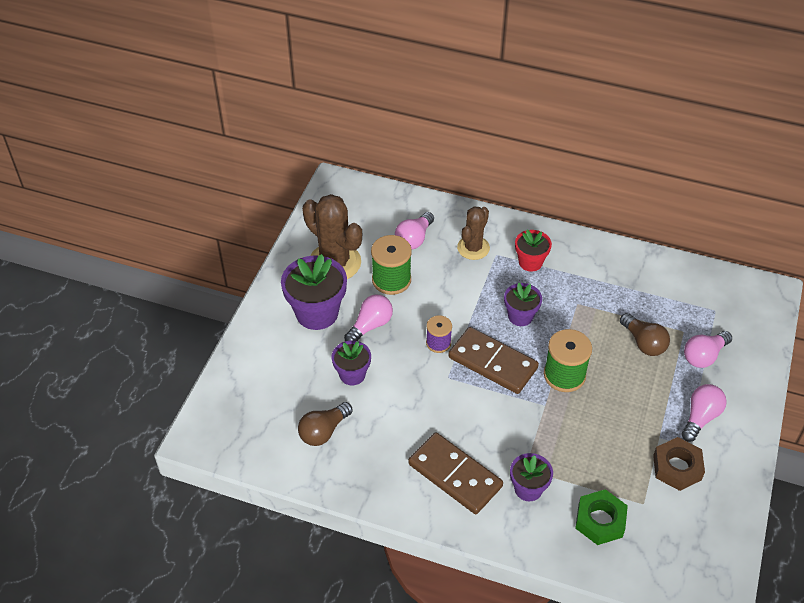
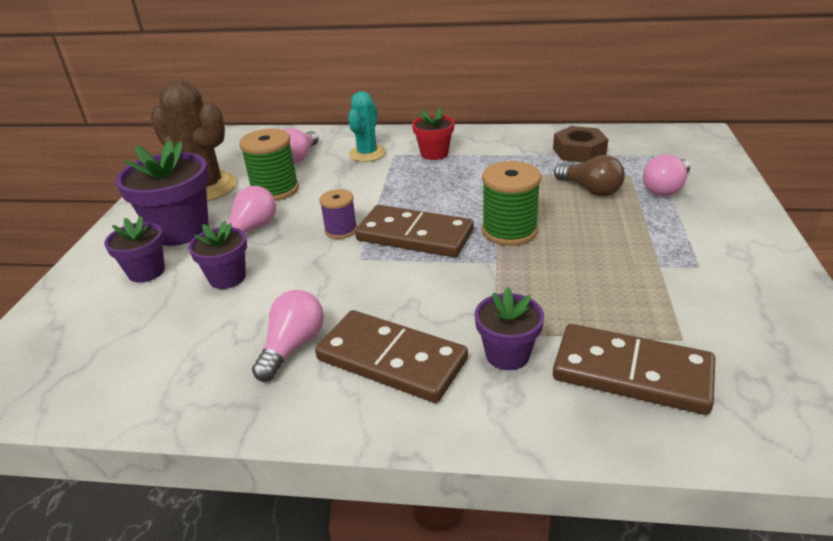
camera: 10 degrees left, 15 degrees down
(323, 431) = (183, 345): brown light bulb -> none
(473, 248) = (367, 154): brown cactus -> turquoise cactus
(520, 316) = (436, 193): purple flower pot -> purple flower pot (146, 272)
(600, 521) = (632, 372): green nut -> brown domino
(677, 467) = (702, 291): brown nut -> brown nut (579, 151)
(700, 417) = (698, 238): pink light bulb -> pink light bulb (293, 346)

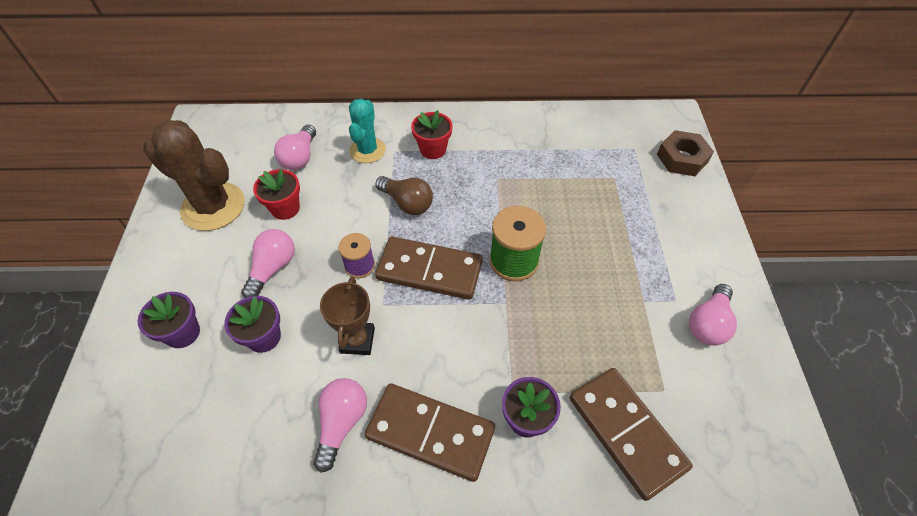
camera: 10 degrees left, 20 degrees up
(180, 230) = (202, 272): purple flower pot -> none
(275, 190) = (285, 208): green spool -> red flower pot
(325, 284) = (357, 340): none -> brown trophy
(579, 151) = (567, 144): brown nut -> brown nut (682, 158)
(590, 190) = (581, 200): brown light bulb -> brown light bulb (407, 203)
(632, 372) = (626, 432): brown domino -> brown domino turned 45 degrees clockwise
(665, 188) = (646, 197): pink light bulb -> pink light bulb (708, 323)

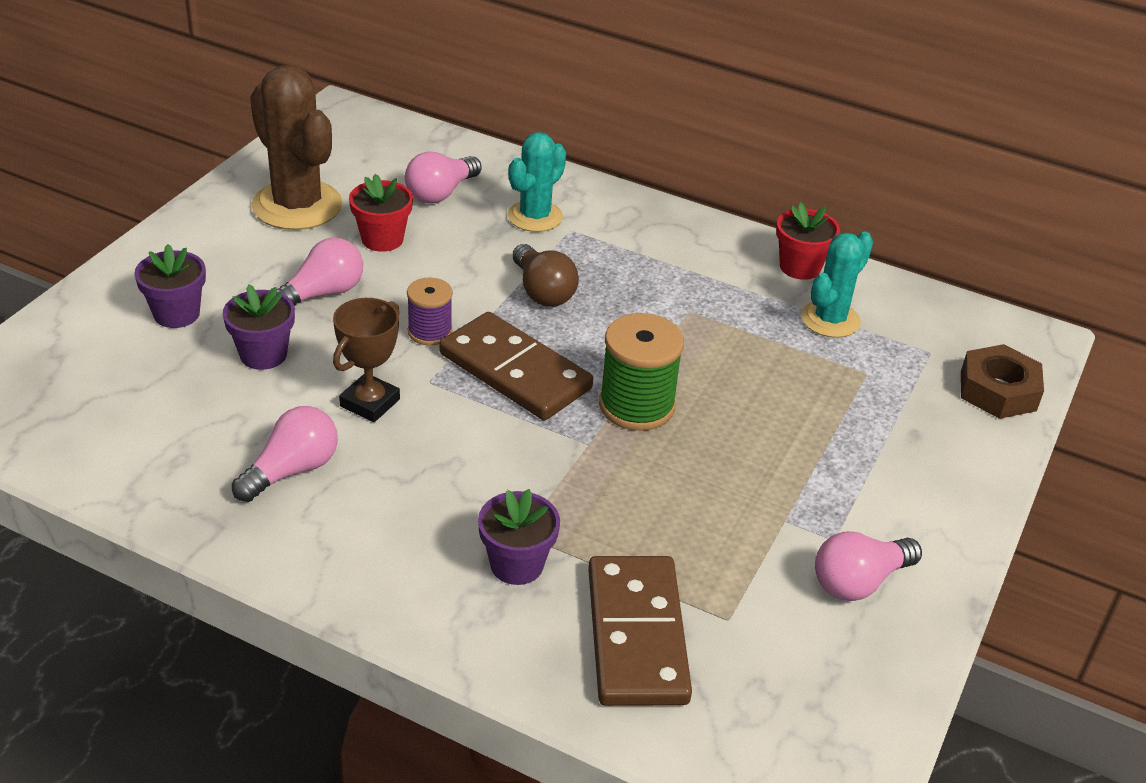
camera: 25 degrees right, 15 degrees down
(430, 433) = (388, 525): brown domino -> none
(433, 149) = (625, 247): red flower pot -> red flower pot (800, 267)
(572, 150) = (830, 320): none -> turquoise cactus

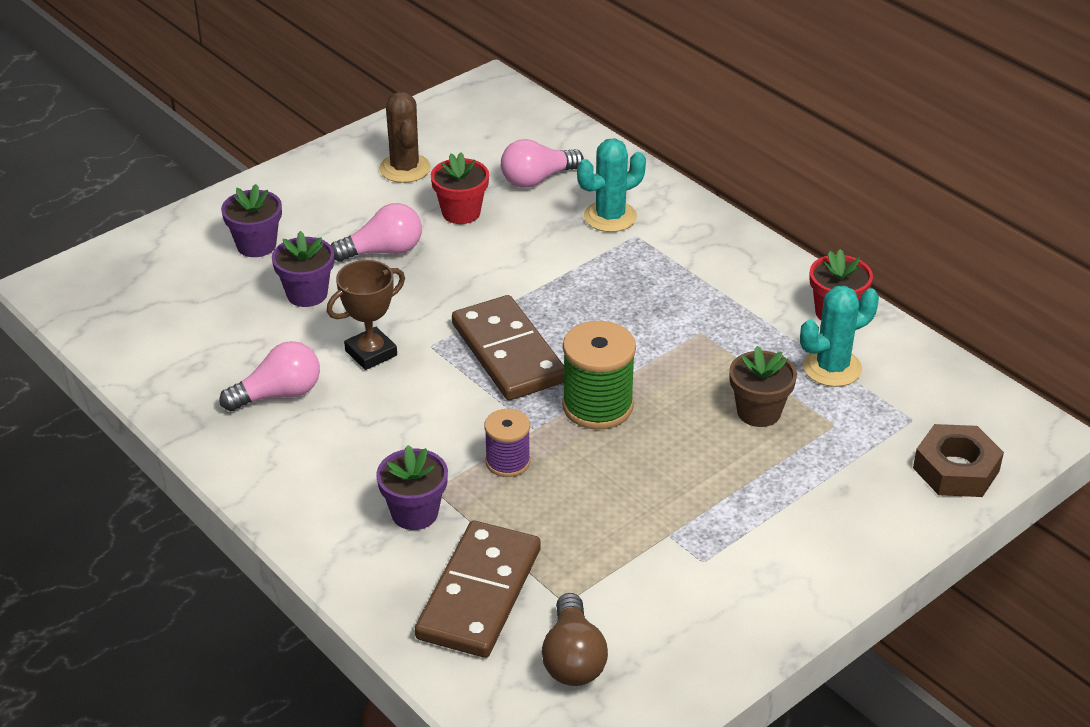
camera: 25 degrees right, 0 degrees up
(297, 206) = (405, 168): brown cactus -> brown cactus, size x0.62
(430, 332) = (455, 303): purple spool -> purple spool (507, 462)
(542, 291) = (575, 287): brown light bulb -> brown light bulb (573, 658)
(791, 376) = (758, 412): none -> brown flower pot
(859, 582) = (700, 602): pink light bulb -> none

